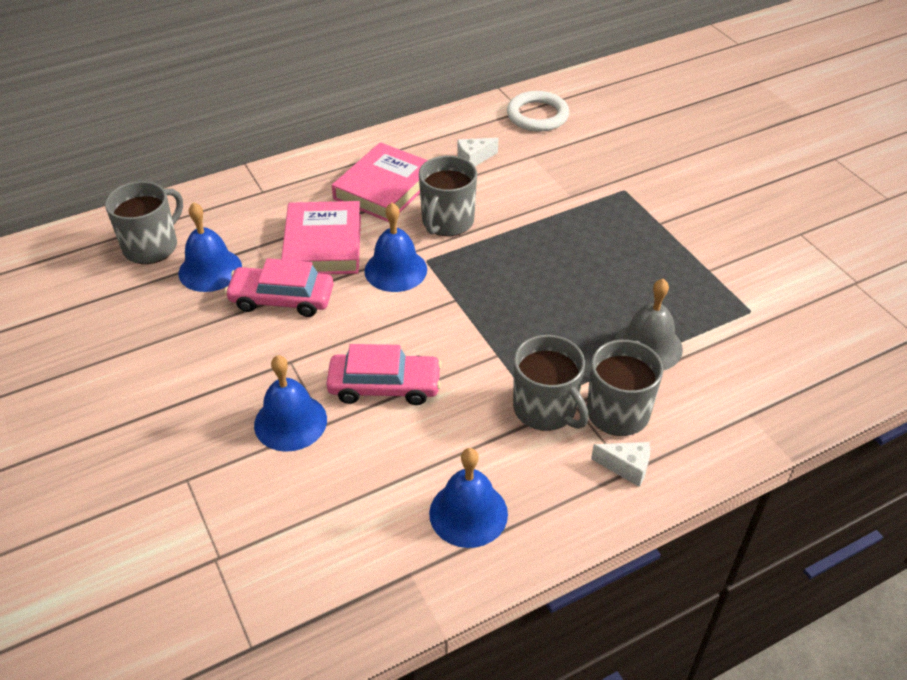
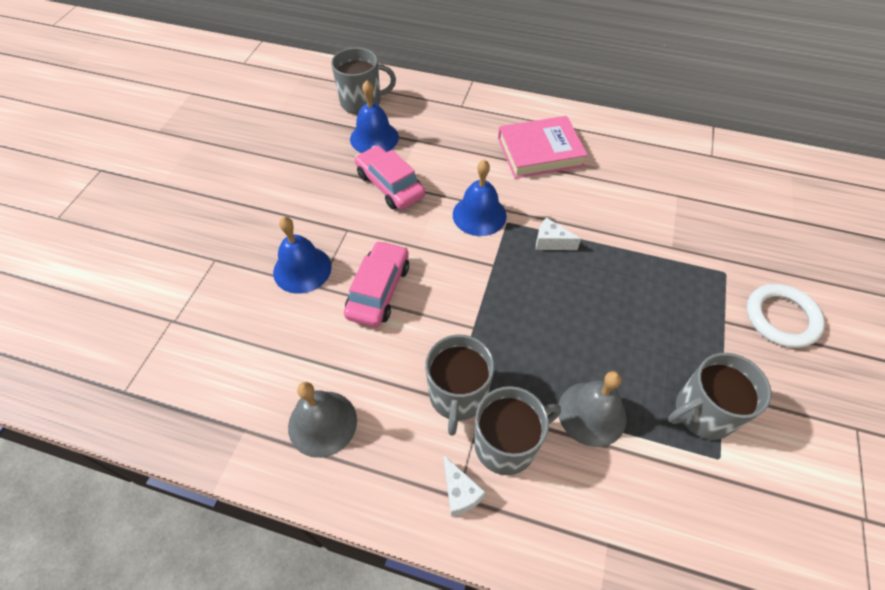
camera: 45 degrees right, 10 degrees up
(323, 244) = (455, 165): pink book -> none
(384, 386) = (378, 290): pink car -> pink car turned 120 degrees counterclockwise
(447, 222) = (554, 204): grey mug -> grey mug (702, 412)
(468, 513) = (322, 423): blue bell -> grey bell
(473, 159) = (629, 170): white cheese -> white cheese (551, 242)
(537, 115) = (720, 166): white ring -> white ring (781, 318)

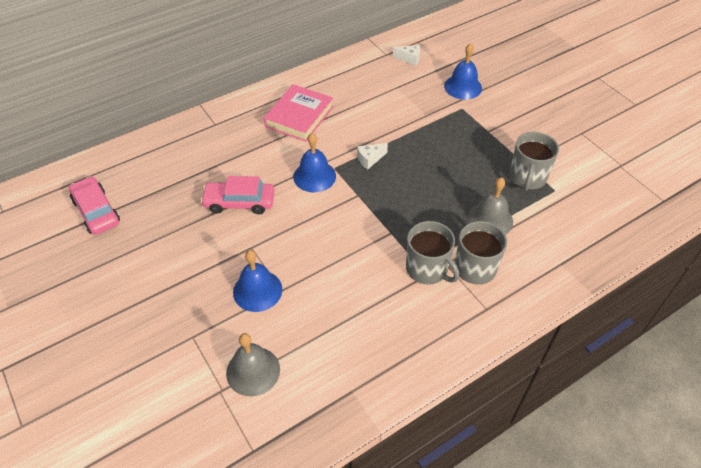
camera: 50 degrees left, 5 degrees down
(322, 423) = (385, 346): grey bell -> grey bell (253, 371)
(362, 102) = (143, 169): grey mug -> none
(374, 138) = (187, 184): blue bell -> blue bell (463, 87)
(378, 290) = (318, 260): pink car -> pink car (96, 211)
(460, 492) = (485, 306): white cheese -> white cheese (409, 59)
(781, 318) = (506, 110): white ring -> none

